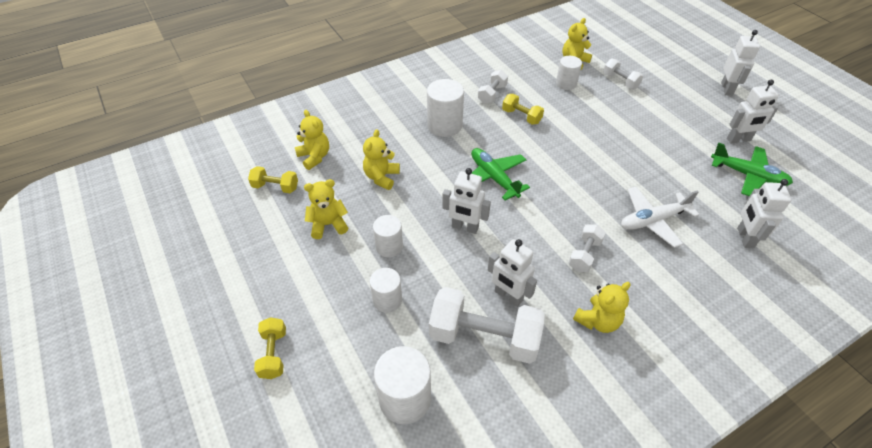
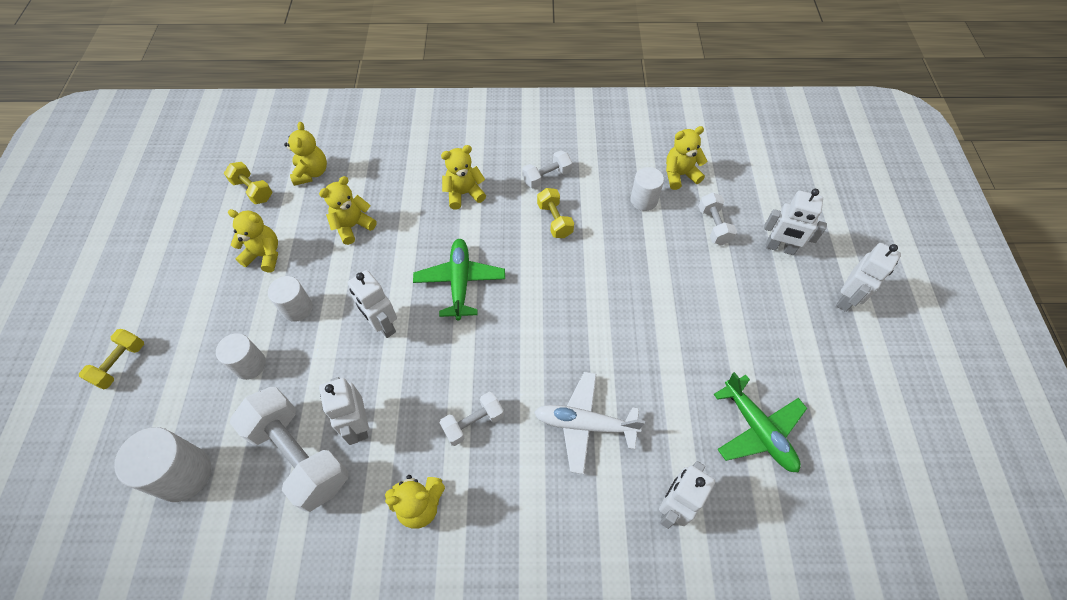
camera: 30 degrees right, 10 degrees up
(444, 125) = (464, 194): white cylinder -> yellow teddy bear
(738, 140) = (793, 376): white robot -> white robot (780, 248)

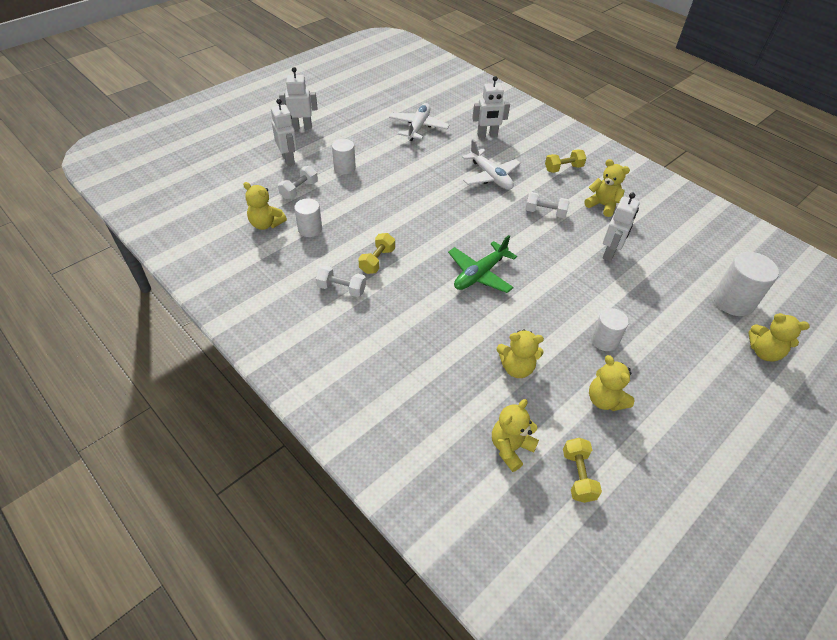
camera: 135 degrees left, 10 degrees down
(120, 364) = (762, 399): yellow dumbbell -> yellow dumbbell (563, 168)
(250, 365) = (660, 329): white cylinder -> white cylinder (344, 168)
(299, 455) = (654, 263): white dumbbell -> none
(383, 325) = (553, 288): white robot -> none
(464, 194) = (410, 324): yellow teddy bear -> yellow teddy bear (764, 352)
(757, 430) = (418, 127): green plane -> white plane

